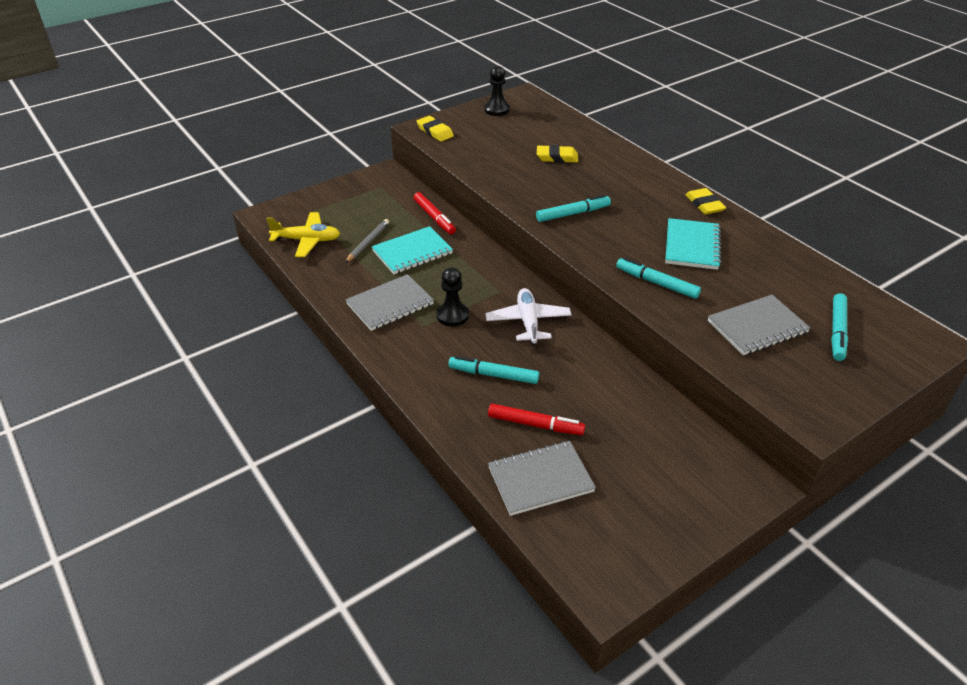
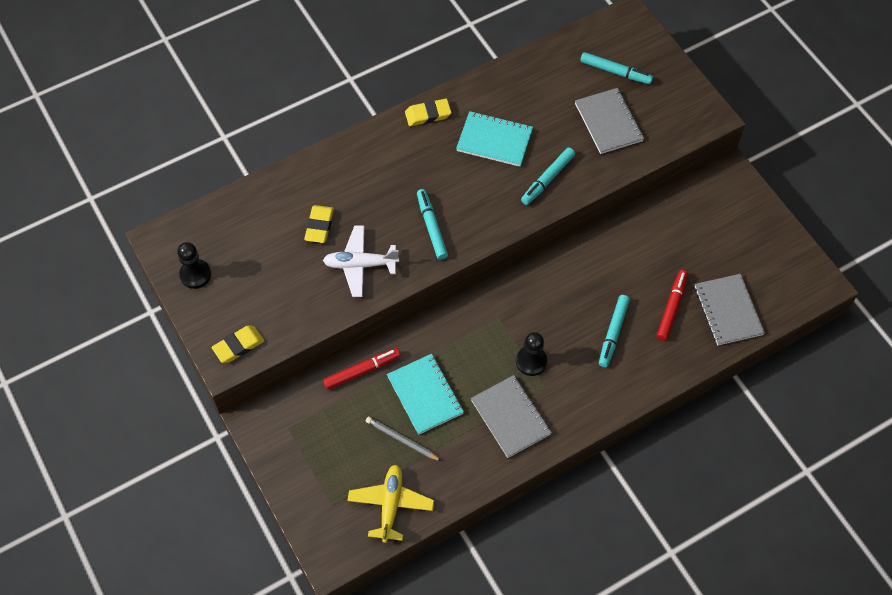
camera: 85 degrees left, 20 degrees up
(528, 322) = (544, 298): white plane -> white plane (360, 265)

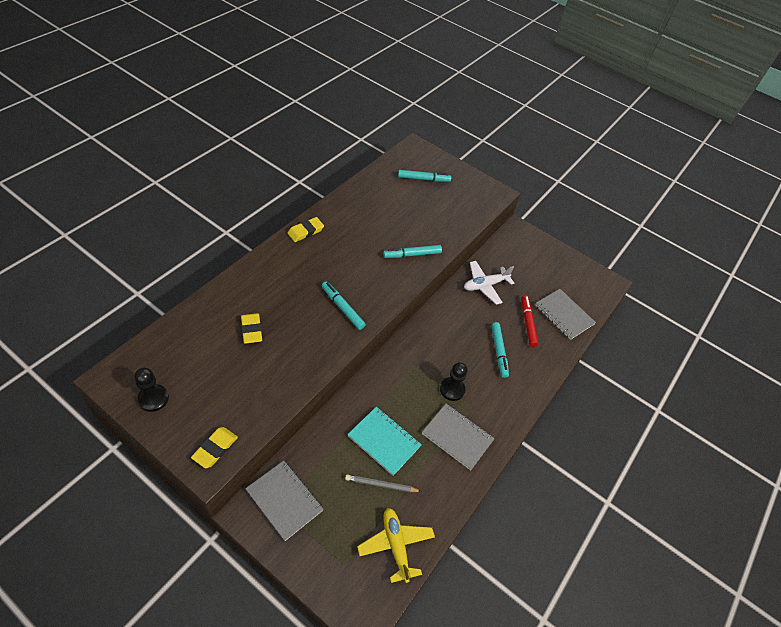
camera: 30 degrees left, 10 degrees down
(360, 265) = (297, 351): white plane -> white plane (485, 285)
(361, 371) = (324, 438): red marker -> none
(494, 140) = (362, 238): turquoise notebook -> none
(548, 179) = (412, 255): turquoise marker -> turquoise marker turned 60 degrees clockwise
(608, 122) = (435, 210): grey notebook -> grey notebook (284, 500)

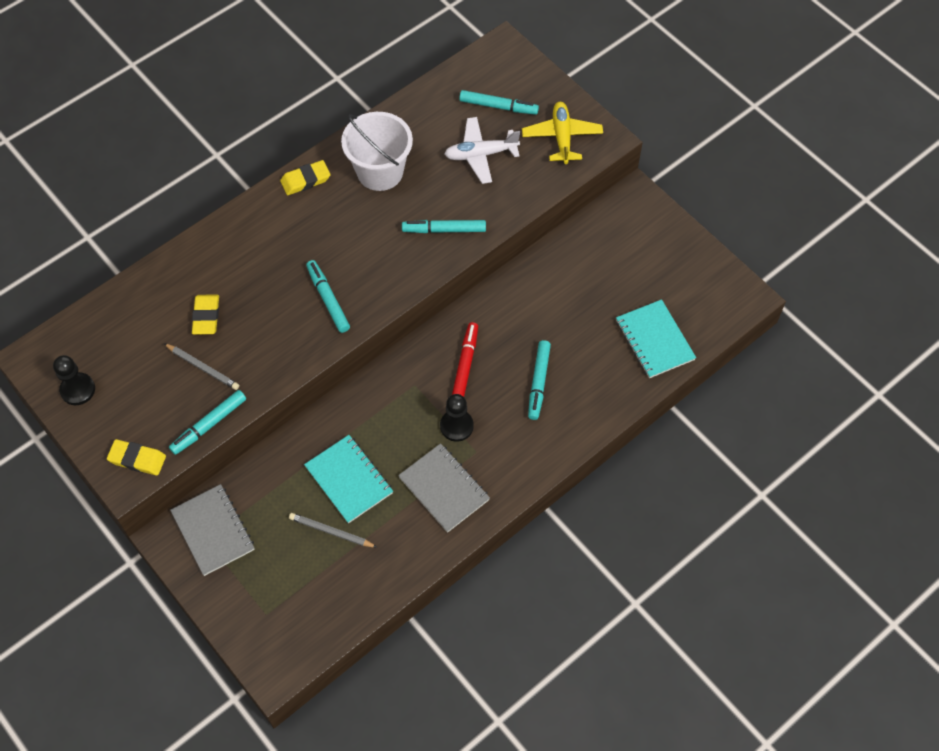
camera: 20 degrees right, 10 degrees up
(215, 449) = (137, 459): yellow eraser -> yellow eraser turned 60 degrees clockwise
(257, 368) = (203, 367): none -> grey pencil
(271, 412) = (209, 425): none -> turquoise marker
(357, 222) = (380, 172): none -> white bucket
(395, 545) = (330, 603): yellow plane -> yellow plane (562, 137)
(485, 285) = (552, 282): white plane -> white plane (480, 154)
(527, 323) = (595, 346): red marker -> red marker (465, 364)
(564, 315) = (654, 340): grey notebook -> turquoise notebook

